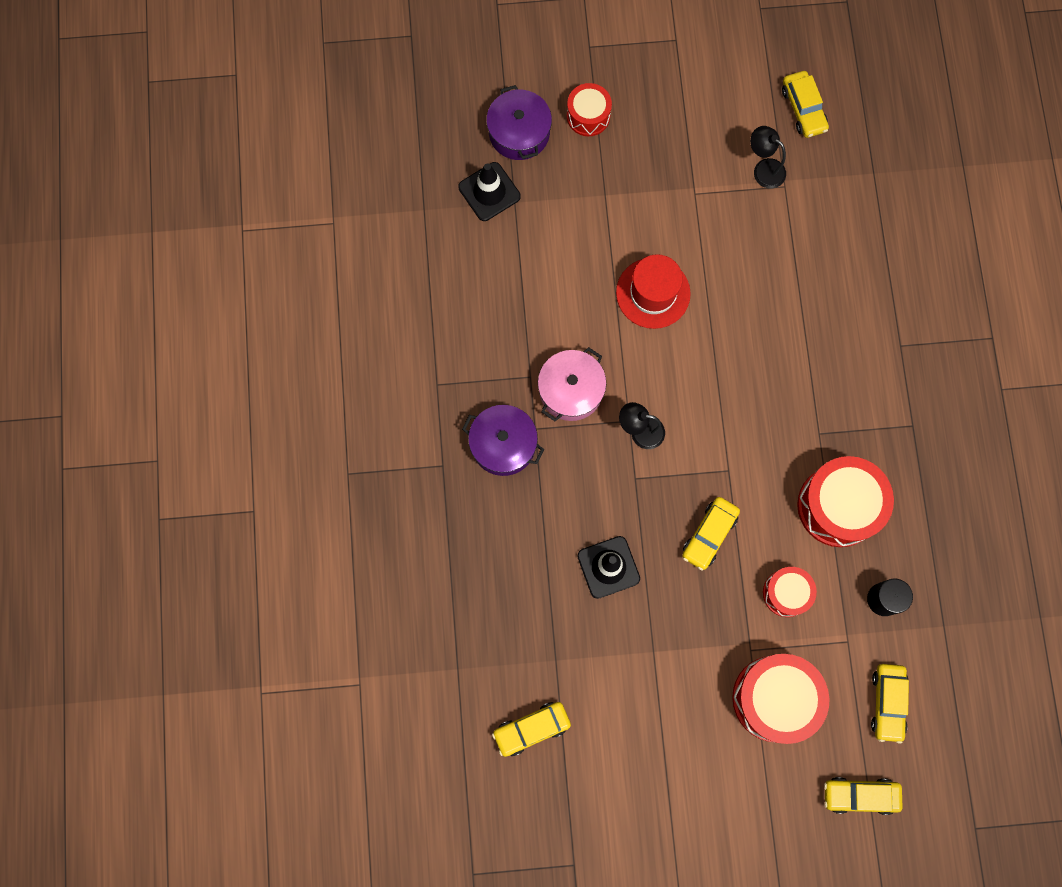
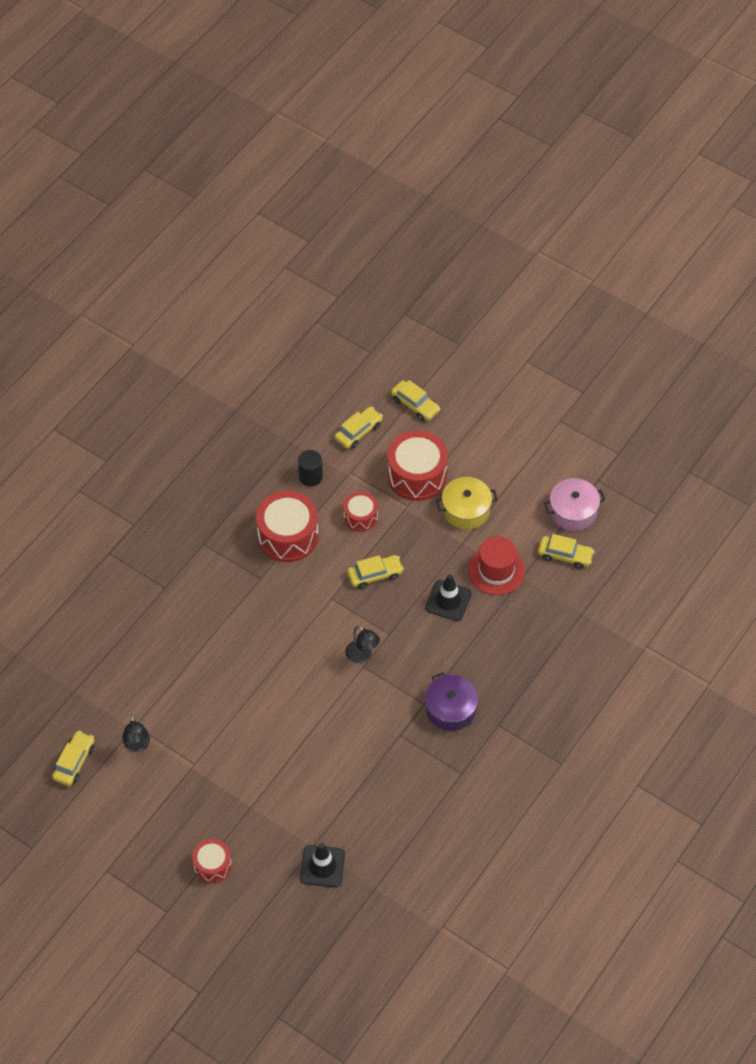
camera: 140 degrees left, 20 degrees down
(519, 133) = (267, 890): purple pot -> none
(571, 390) = (382, 708): pink pot -> pink pot (573, 511)
(653, 293) = (279, 725): red hat -> red hat (496, 570)
(684, 698) = (466, 510): none -> yellow pot

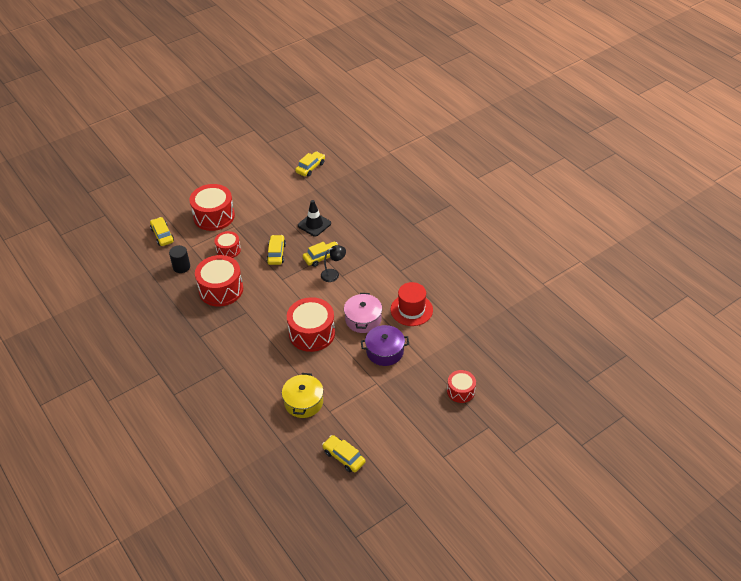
camera: 70 degrees left, 10 degrees down
(137, 745) = (346, 413): black lamp -> none
(250, 665) = (312, 333): none -> red drum
(322, 866) = (481, 331): black traffic cone -> none
(415, 405) = (160, 204): yellow car -> yellow car (322, 257)
(450, 709) = (392, 242): purple pot -> purple pot (385, 351)
(466, 510) = (253, 201): yellow pot -> yellow pot (303, 402)
(496, 570) = (304, 198): red hat -> red hat (411, 310)
(573, 511) = (282, 157): pink pot -> pink pot (363, 319)

